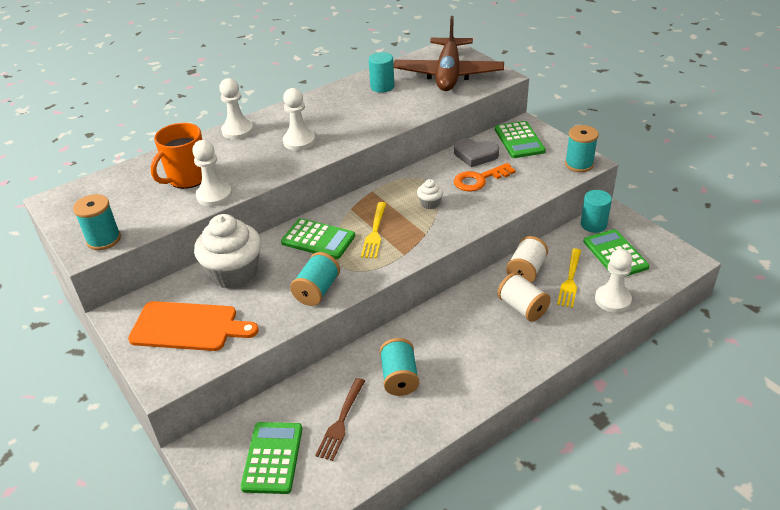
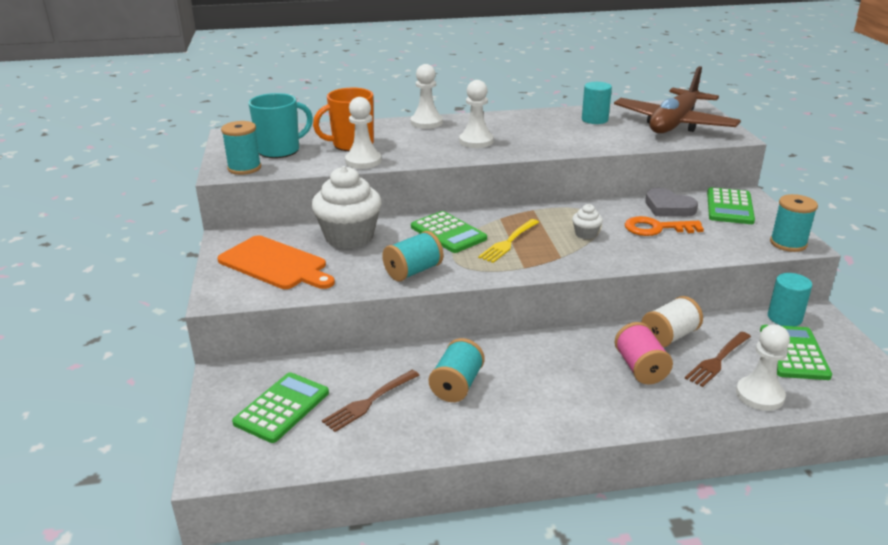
camera: 25 degrees right, 10 degrees down
(122, 206) = (280, 150): none -> turquoise mug
(522, 307) = (640, 368): white spool -> pink spool
(570, 280) = (718, 360): yellow fork -> brown fork

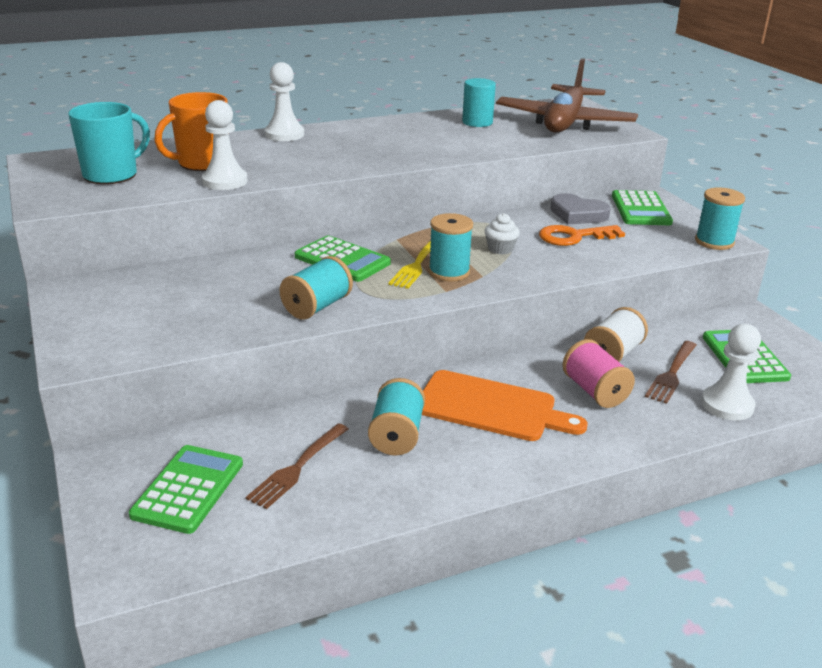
camera: 15 degrees left, 0 degrees up
(244, 168) = (73, 198): turquoise spool -> turquoise spool (449, 272)
(275, 264) = (139, 314): orange cutting board -> orange cutting board (491, 407)
(349, 237) = (222, 274): white cupcake -> none
(476, 141) = (352, 152): white pawn -> none
(784, 318) = (722, 322): turquoise cylinder -> none

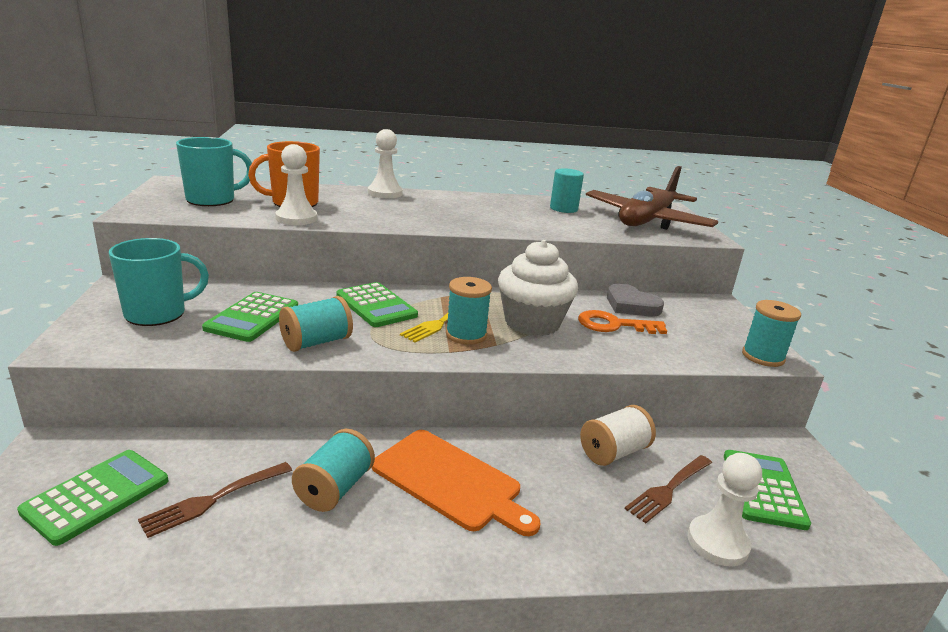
camera: 15 degrees right, 5 degrees down
(133, 310) = (157, 314): none -> turquoise mug
(500, 249) = (532, 323): white cupcake -> white cupcake, size x2.27
(594, 391) = (571, 489): pink spool -> none
(640, 209) = (699, 312): green calculator -> green calculator (252, 317)

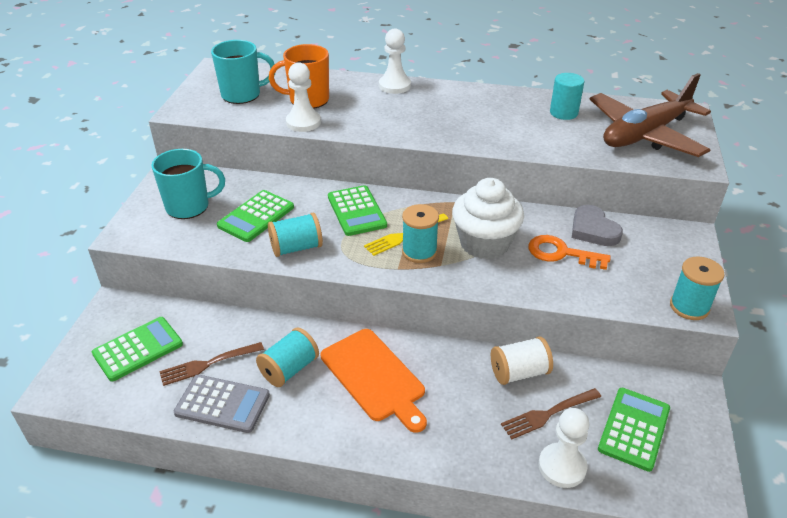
camera: 20 degrees right, 15 degrees up
(249, 547) = (222, 404): none -> grey calculator

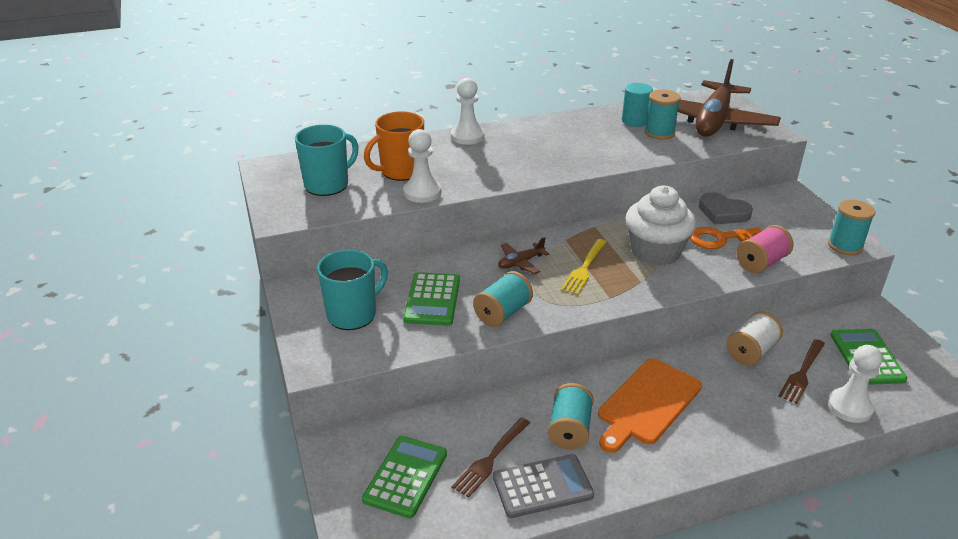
camera: 30 degrees left, 5 degrees down
(356, 211) = (520, 263): green calculator -> brown plane
(375, 377) = (647, 404): orange cutting board -> orange cutting board turned 105 degrees clockwise
(419, 252) = (612, 277): turquoise spool -> turquoise spool (659, 133)
(577, 290) = (761, 263): none -> pink spool

